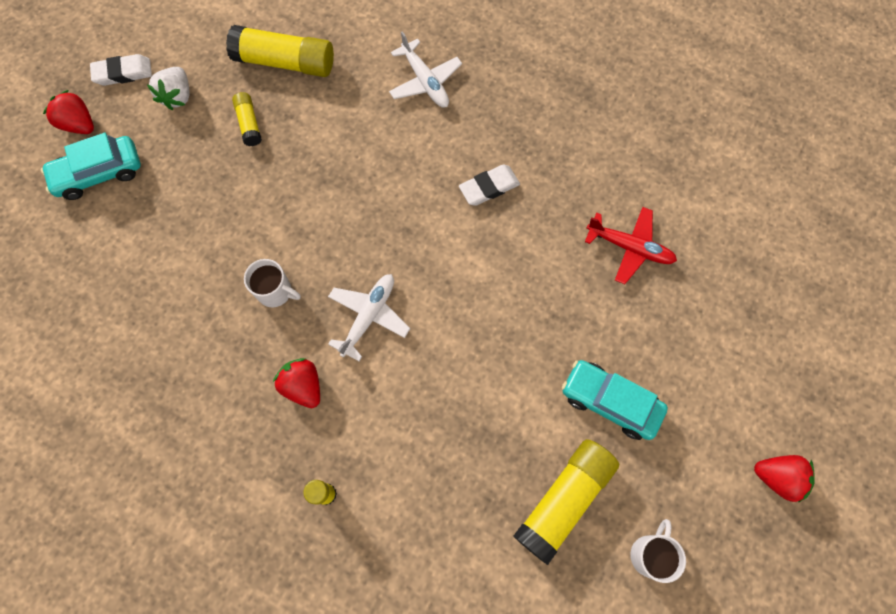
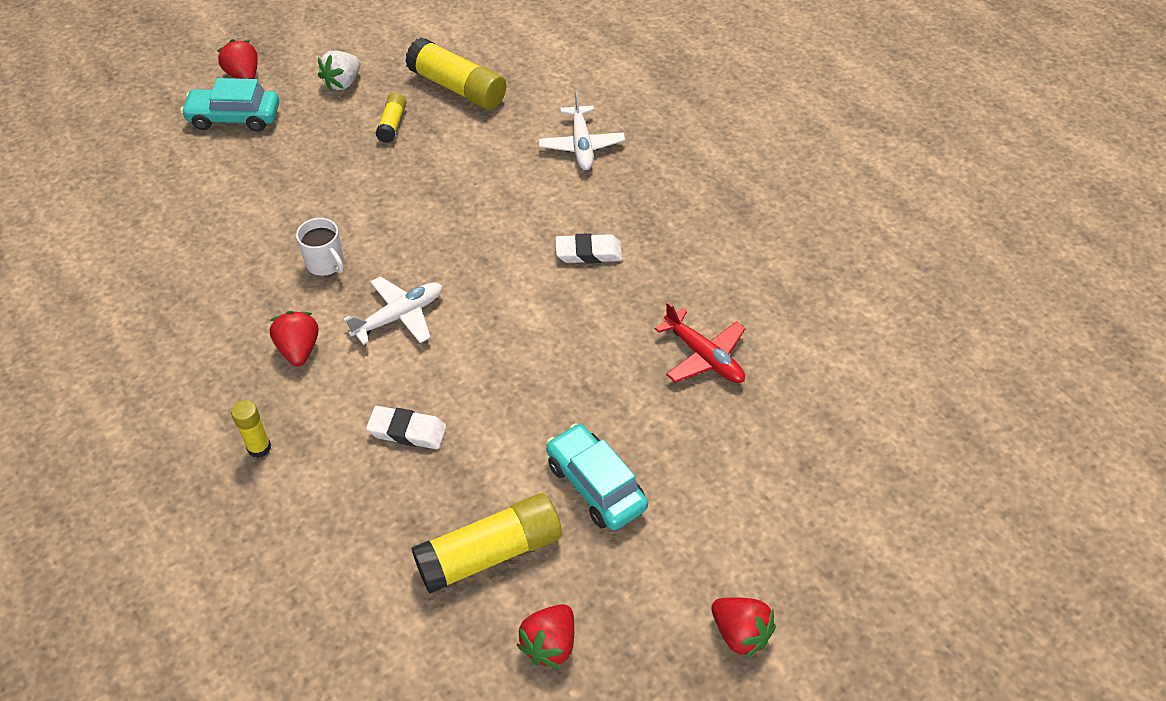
camera: 25 degrees right, 20 degrees down
(123, 73) = (308, 50): white eraser -> white eraser (407, 431)
(650, 554) = (550, 644): white mug -> red strawberry

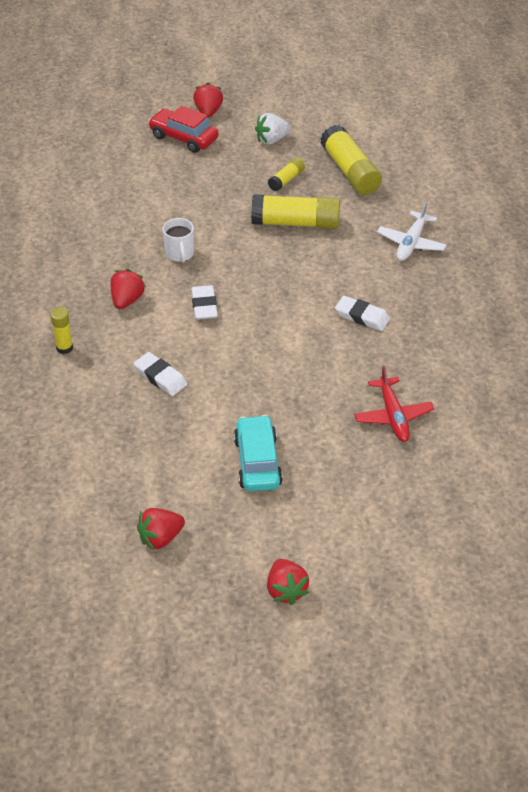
camera: 30 degrees right, 5 degrees down
(234, 117) = (184, 138): turquoise car -> red car
(399, 316) = (204, 306): white plane -> white eraser
(490, 553) = (161, 470): yellow glue stick -> yellow glue stick (295, 223)

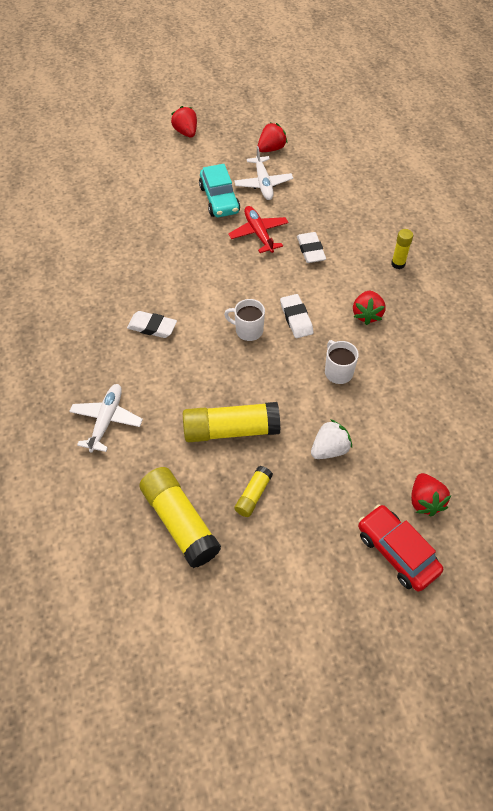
camera: 170 degrees right, 10 degrees up
(160, 377) = (310, 250): white eraser -> white eraser turned 45 degrees clockwise
(184, 138) = (397, 552): red car -> red car turned 150 degrees counterclockwise
(190, 478) = (263, 183): none -> white plane
(208, 112) = (383, 612): red strawberry -> red strawberry (425, 501)
(259, 301) = (248, 330): none -> white mug
(272, 140) = (285, 567): white strawberry -> white strawberry (329, 449)
(393, 416) = (122, 243): red plane -> red plane (258, 233)

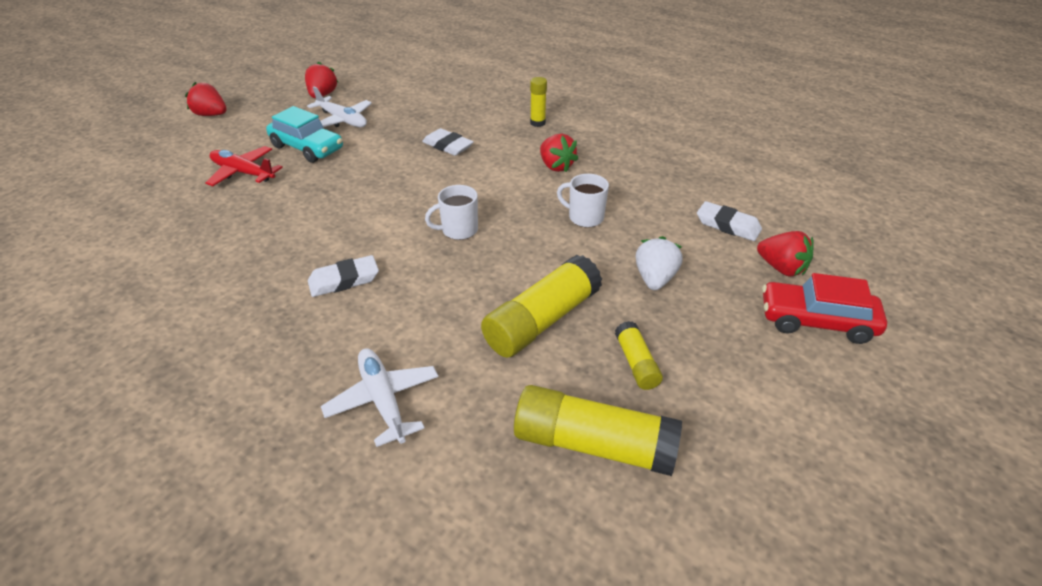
camera: 40 degrees left, 15 degrees down
(258, 233) = (380, 155): red plane -> red plane (243, 173)
(296, 318) = (495, 198): white eraser -> white eraser (728, 225)

